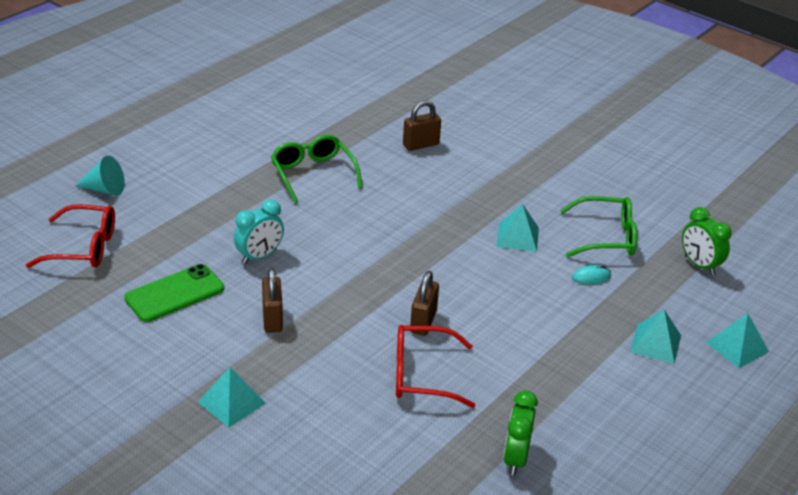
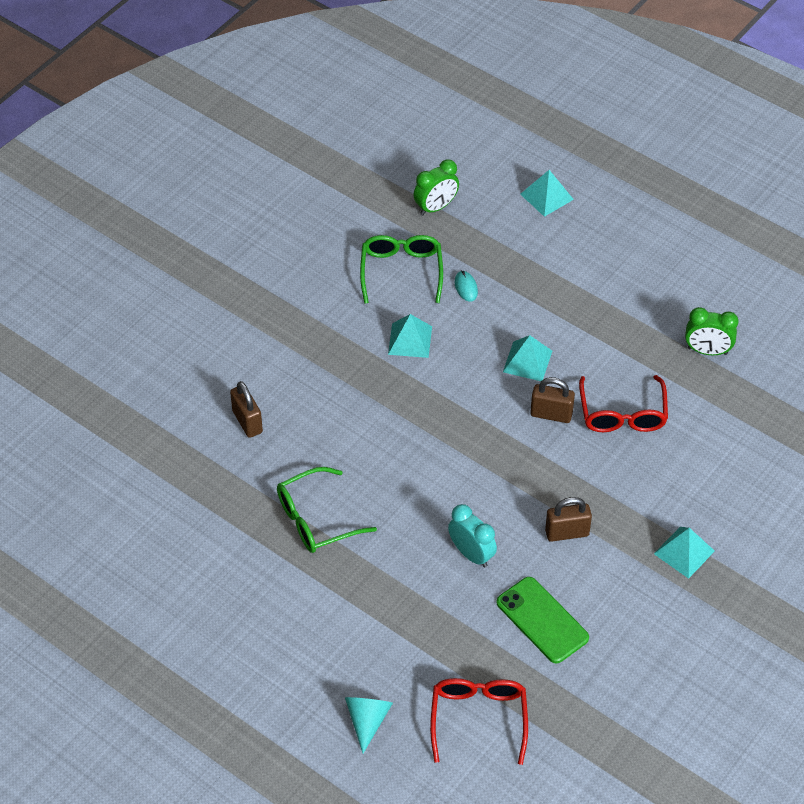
camera: 90 degrees left, 15 degrees up
(655, 343) = (552, 250): turquoise pyramid -> turquoise pyramid (527, 361)

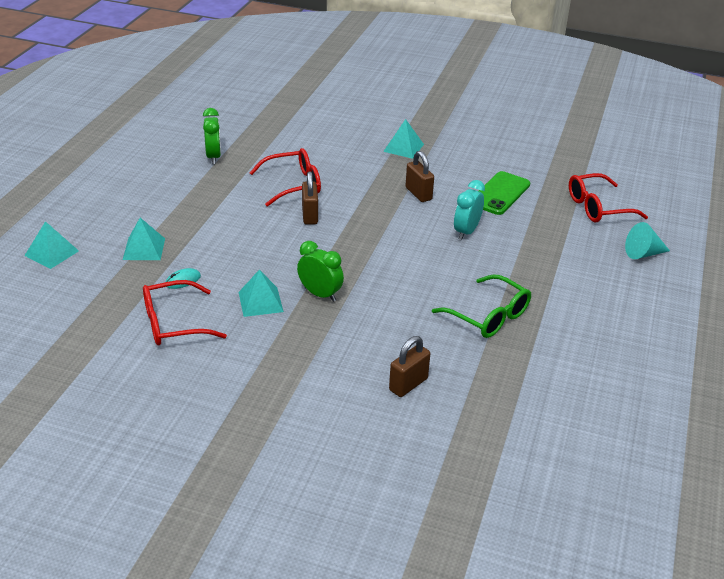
camera: 110 degrees left, 15 degrees down
(401, 271) = (173, 323): green glasses -> red glasses
(436, 207) = (78, 317): green clock -> green clock (320, 294)
(527, 361) = (258, 234): turquoise pyramid -> turquoise pyramid (144, 249)

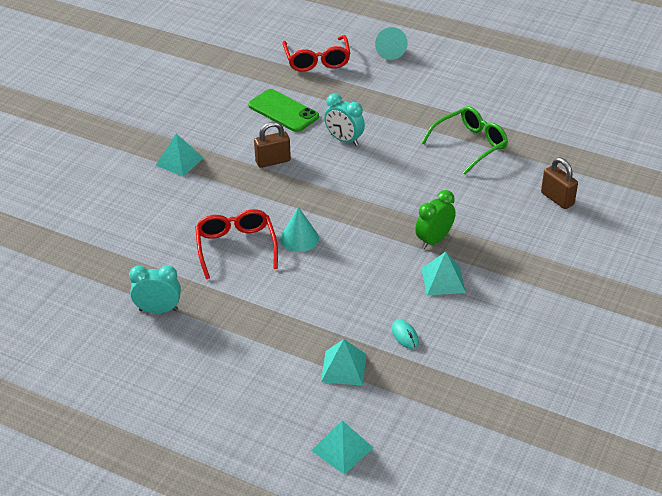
camera: 80 degrees left, 5 degrees up
(173, 323) = (474, 342): red glasses -> none
(213, 157) = (158, 310): green clock -> turquoise clock
(310, 215) = (299, 238): brown padlock -> turquoise cone

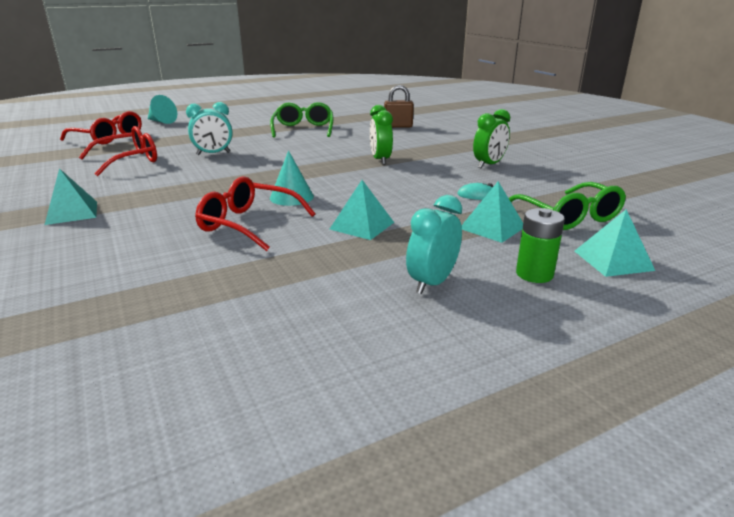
camera: 55 degrees left, 15 degrees down
(158, 310) = (264, 295): turquoise clock -> turquoise clock (432, 282)
(273, 161) = (175, 179): brown padlock -> none
(283, 111) = (129, 160): green phone -> red glasses
(284, 414) = (534, 274): none -> green battery
(408, 404) = (569, 216): none -> green glasses
(443, 280) = (429, 168): turquoise pyramid -> turquoise pyramid (362, 225)
(496, 313) = (489, 165): none -> green clock

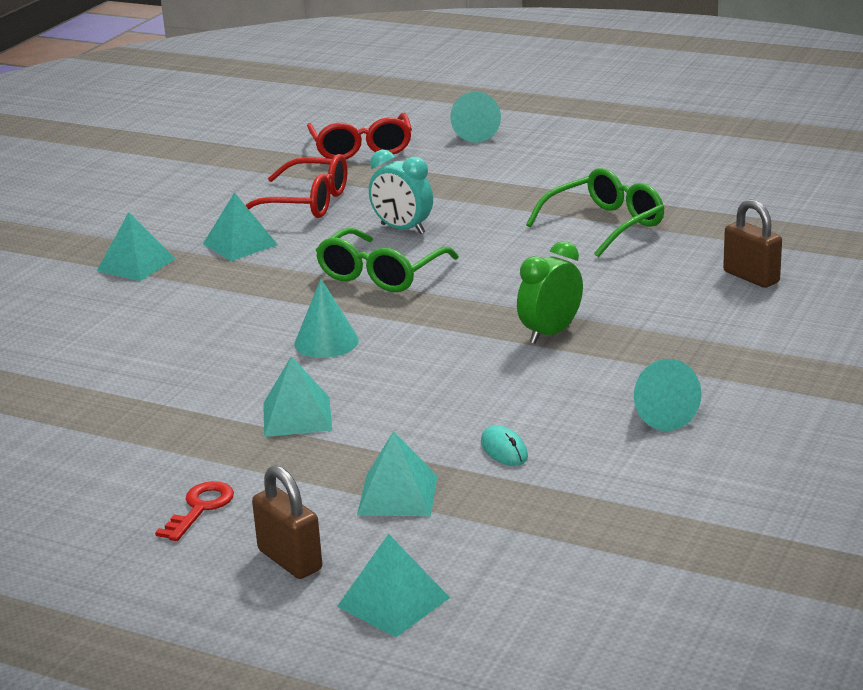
camera: 55 degrees right, 0 degrees up
(128, 184) = (240, 244): none -> turquoise pyramid
(248, 224) = (220, 356): red glasses -> none
(432, 282) = (200, 508): turquoise clock -> red key
(489, 165) = (660, 415): green clock -> turquoise cone
(534, 274) = (290, 560): green battery -> brown padlock
(569, 216) = (512, 537): green glasses -> green glasses (381, 274)

